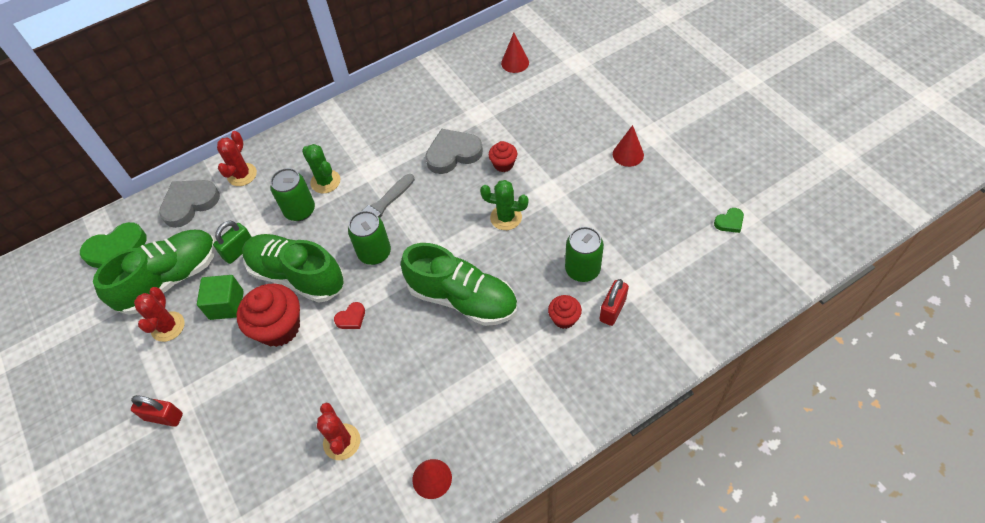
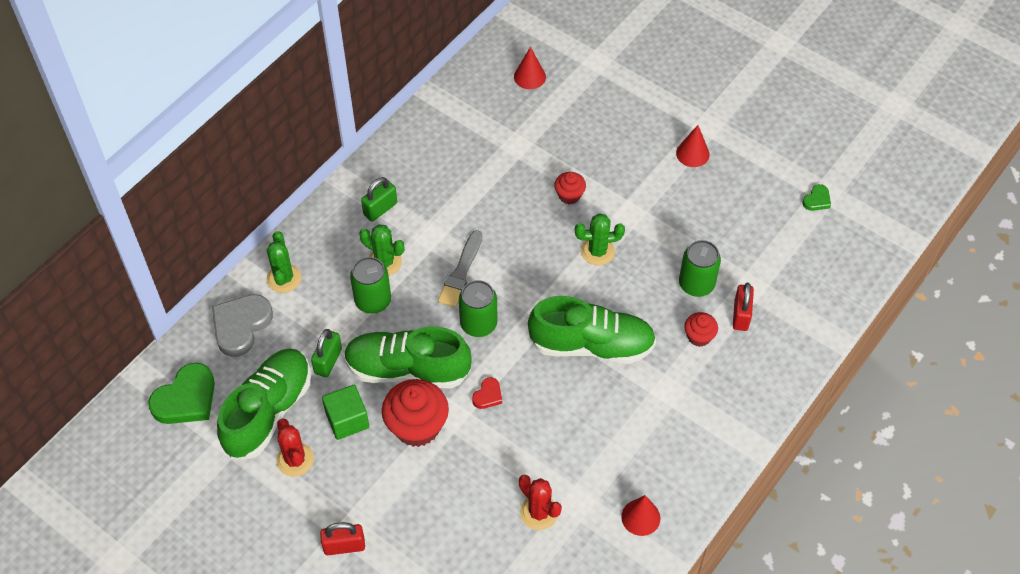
camera: 25 degrees left, 0 degrees up
(242, 175) = (284, 278): red cactus -> green cactus
(344, 139) = (380, 209): none -> green padlock
(453, 154) = (510, 197): grey heart -> none

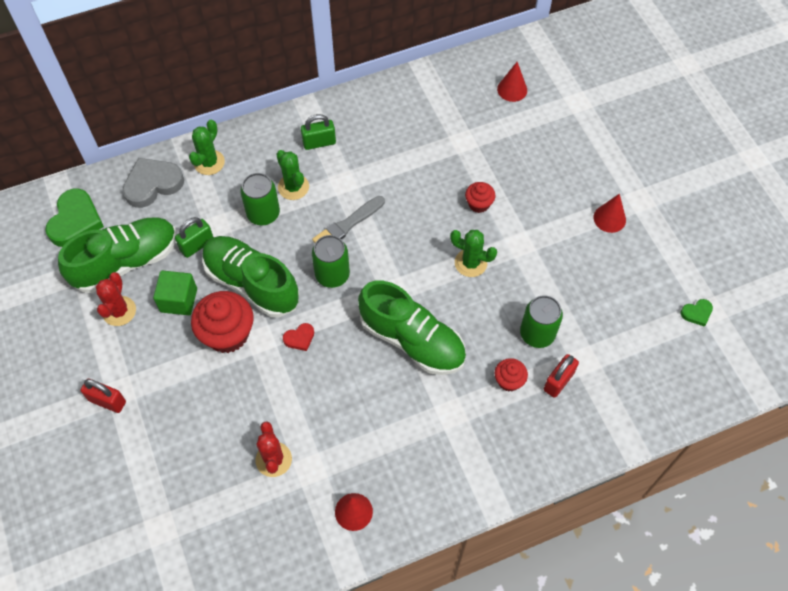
camera: 30 degrees right, 5 degrees up
(186, 399) = (75, 221): green heart -> green heart turned 60 degrees counterclockwise

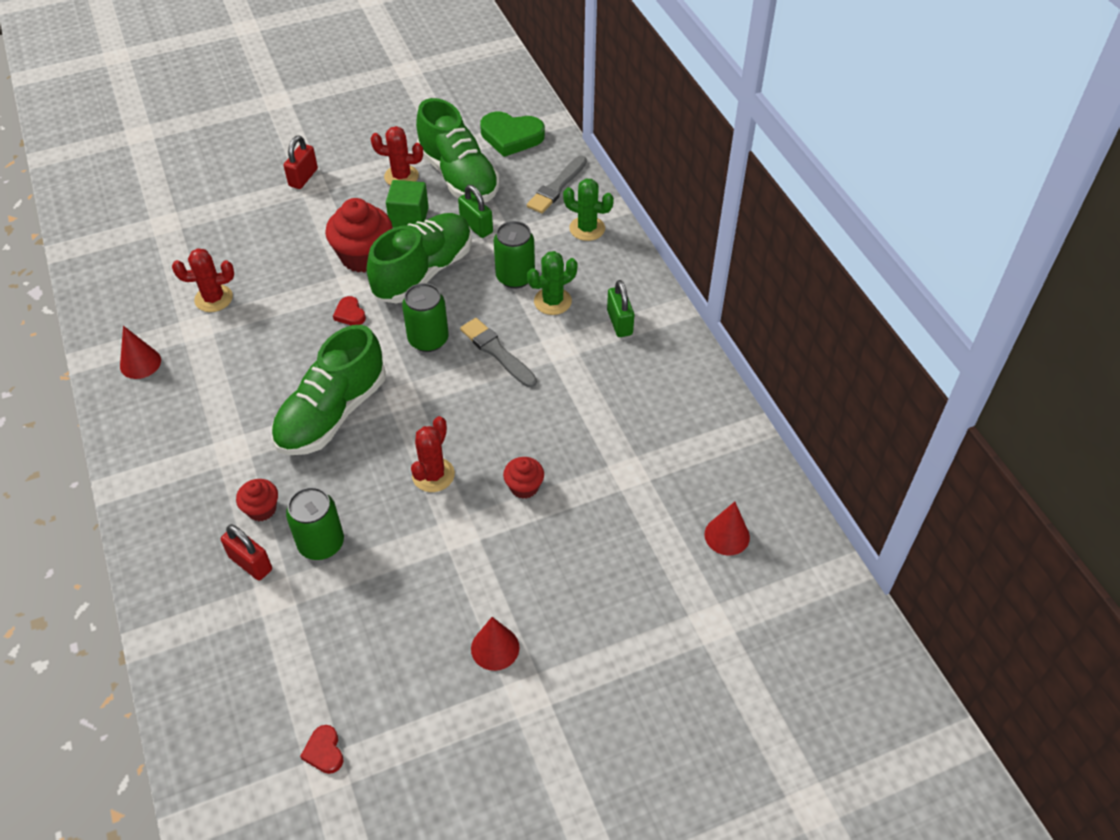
camera: 90 degrees right, 10 degrees down
(153, 184) = (557, 187): grey heart -> grey brush
(470, 263) = (433, 475): green cactus -> red cactus
(696, 313) = (324, 751): green heart -> red heart

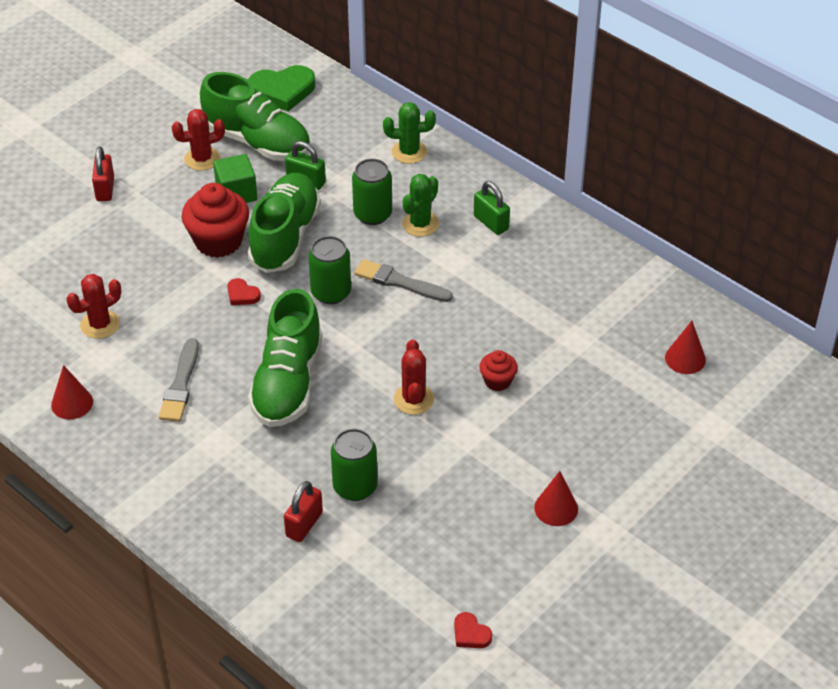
camera: 25 degrees left, 5 degrees down
(250, 563) = (304, 524): red padlock -> red padlock turned 75 degrees counterclockwise
(261, 509) = (282, 480): red cupcake -> none
(557, 187) = (357, 124): grey brush -> grey brush (181, 384)

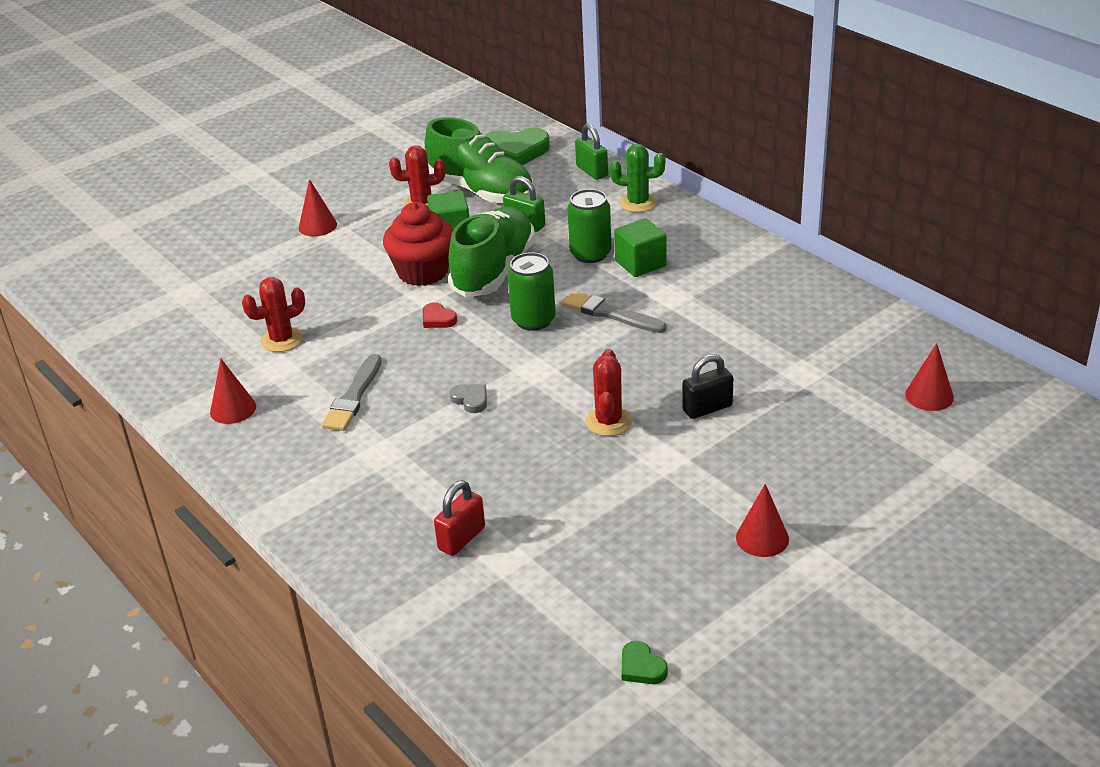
camera: 10 degrees right, 10 degrees down
(105, 189) = (317, 226): red padlock -> red cone
(288, 382) = (470, 400): green shoe -> grey heart
(355, 487) = (527, 504): green can -> none
(420, 224) = (640, 263): green cactus -> green cube
(470, 634) = (641, 667): red heart -> green heart
(491, 223) = (717, 264): green padlock -> green padlock (592, 171)
(497, 381) = (707, 408): red cupcake -> black padlock

